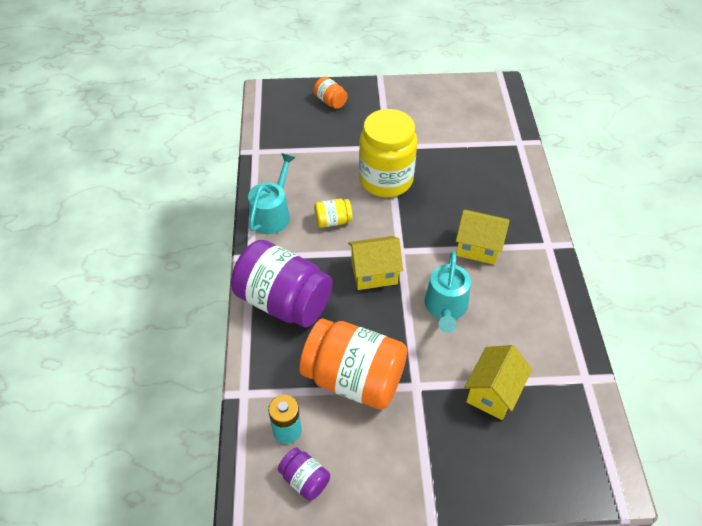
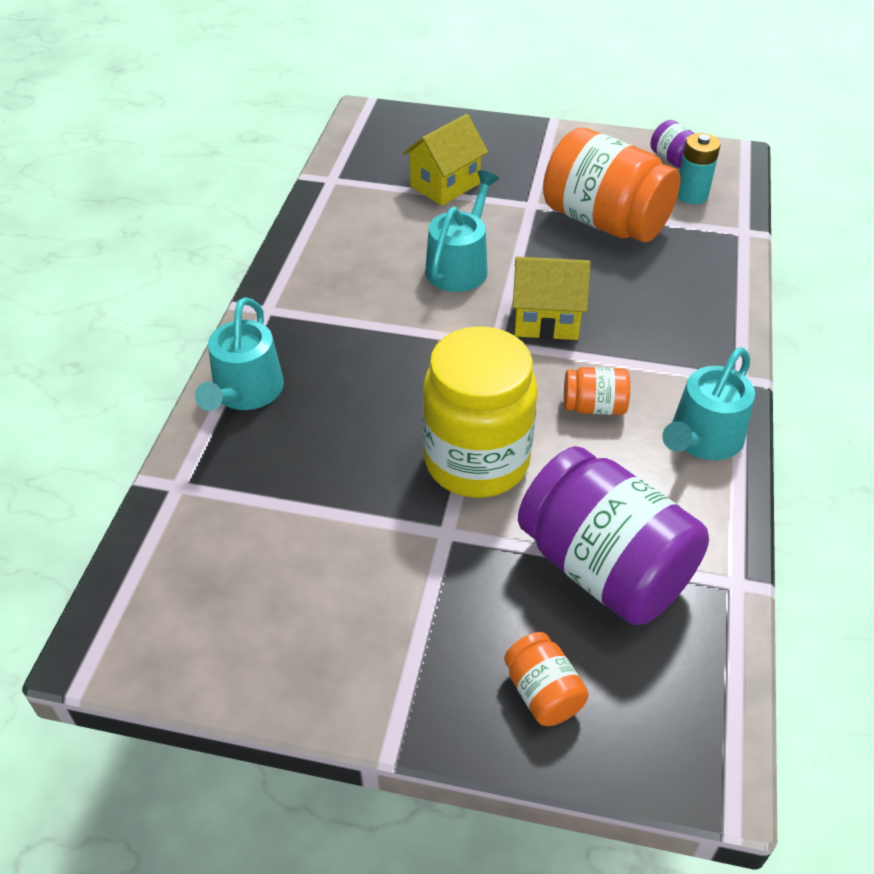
camera: 165 degrees left, 5 degrees down
(284, 301) = (688, 311): purple jar -> purple jar (604, 568)
(333, 221) = (594, 407): yellow jar -> orange jar
(478, 248) = (373, 325): yellow house -> none
(521, 191) = (245, 392): none -> turquoise watering can

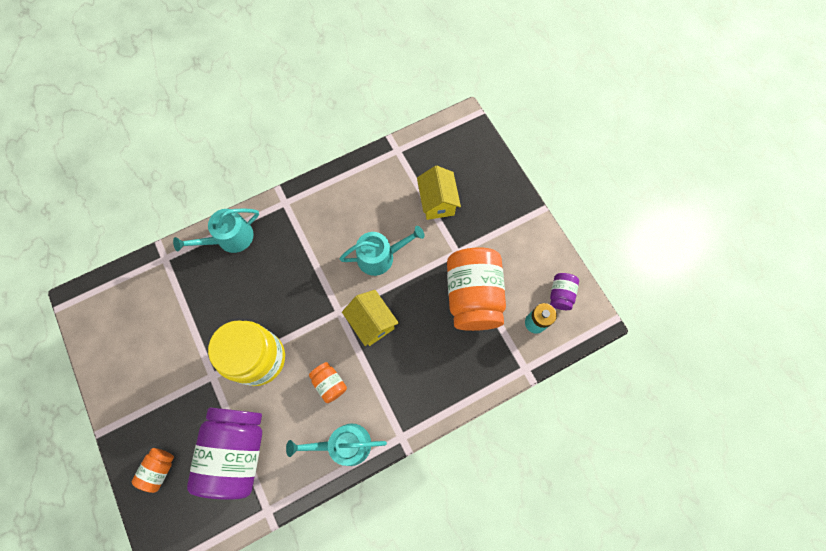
camera: 50 degrees right, 25 degrees up
(445, 185) = (437, 202): yellow house -> yellow house turned 75 degrees clockwise

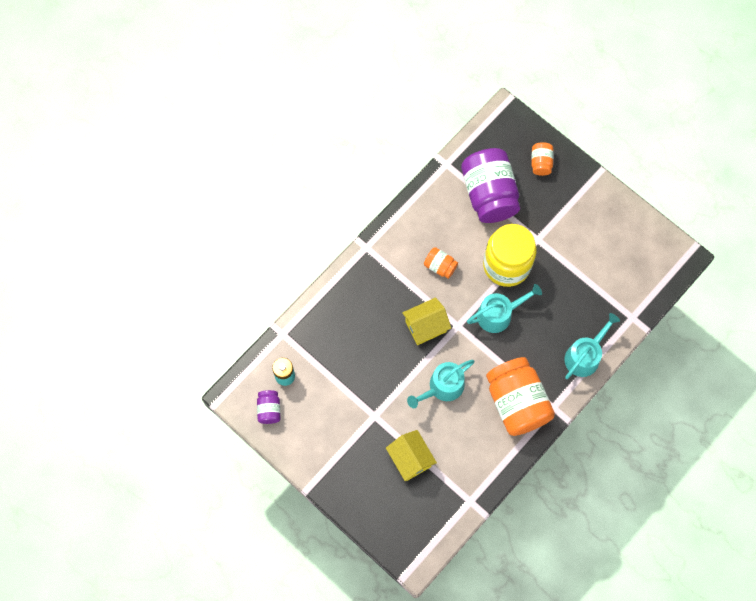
camera: 160 degrees right, 0 degrees up
(344, 444) = (408, 227): turquoise watering can -> turquoise watering can (498, 314)
(372, 322) = (425, 326): yellow house -> yellow house turned 60 degrees counterclockwise
(473, 296) = (347, 380): orange jar -> orange jar (517, 402)

